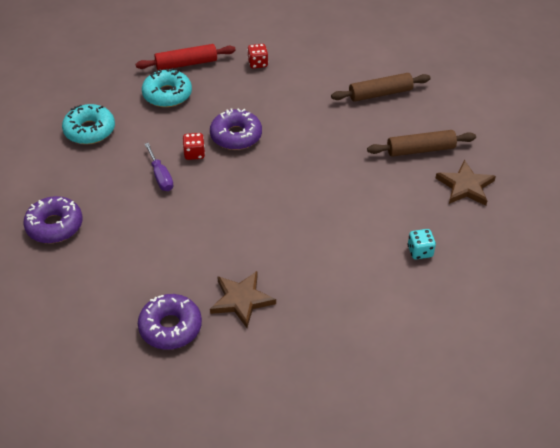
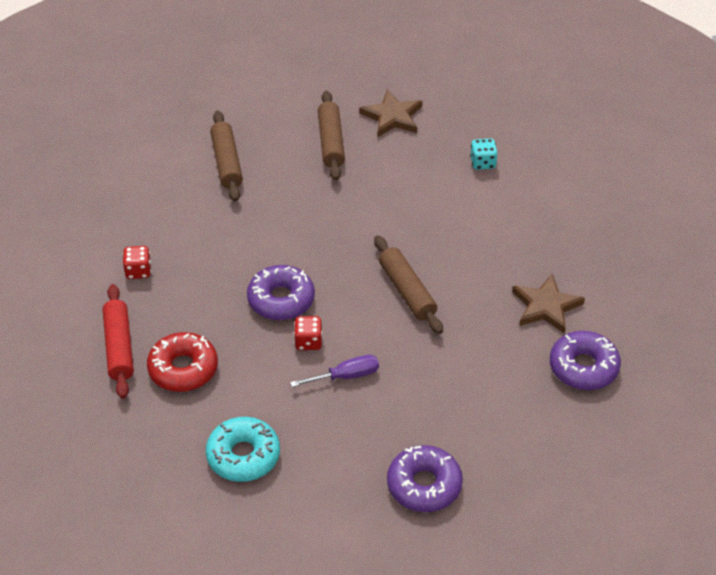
camera: 85 degrees left, 0 degrees up
(167, 94) = (183, 369): turquoise donut -> red donut
(251, 206) = (407, 291): none -> brown rolling pin

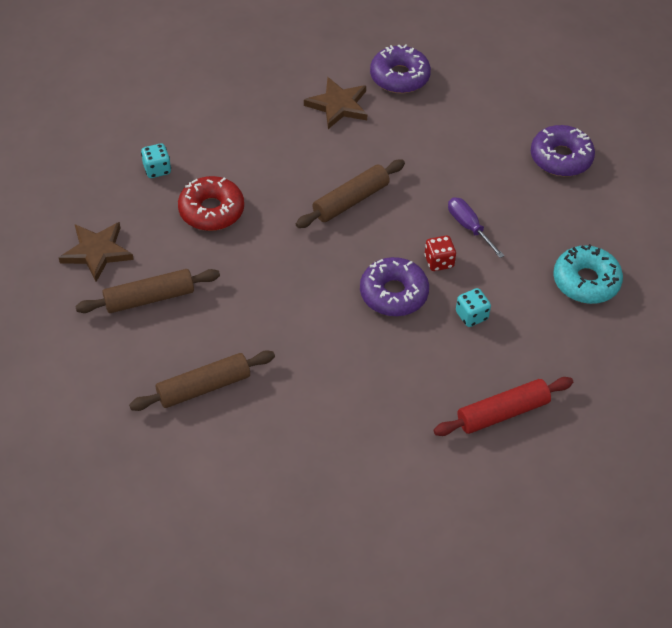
camera: 105 degrees left, 5 degrees up
(138, 271) = (394, 426): red dice -> none
(183, 369) = (508, 351): red donut -> red donut (211, 210)
(234, 351) = (471, 316): none -> turquoise dice

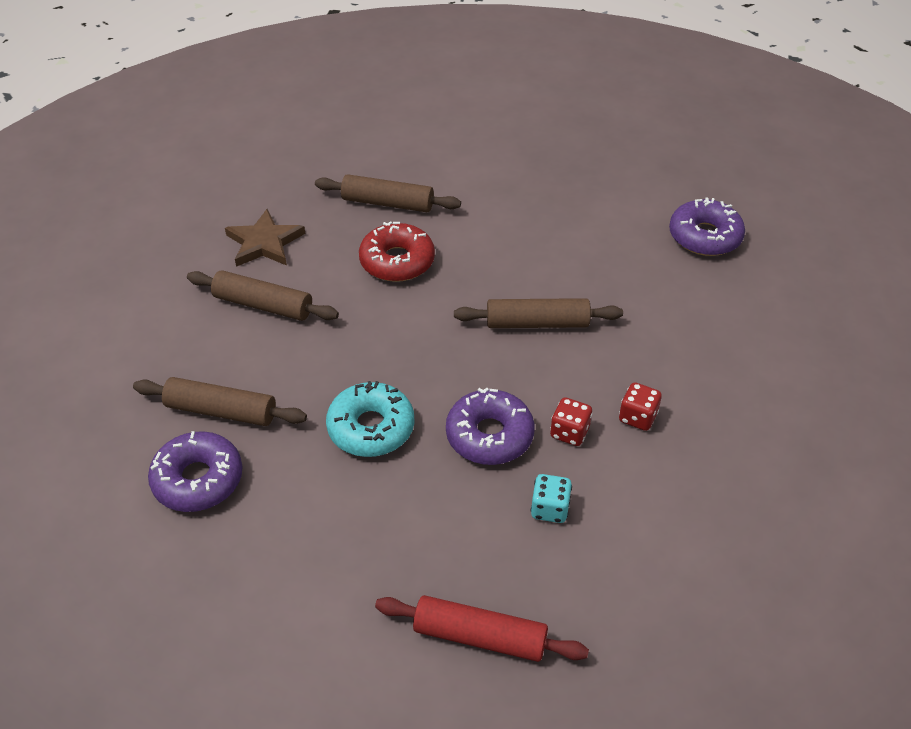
camera: 40 degrees right, 5 degrees down
(157, 169) = (388, 203): turquoise dice -> brown rolling pin
(338, 105) = (613, 232): brown star -> none
(469, 227) = (637, 417): purple screwdriver -> red dice
(561, 158) = (817, 405): purple donut -> purple donut (198, 480)
(586, 281) = (722, 555): turquoise donut -> turquoise donut (371, 428)

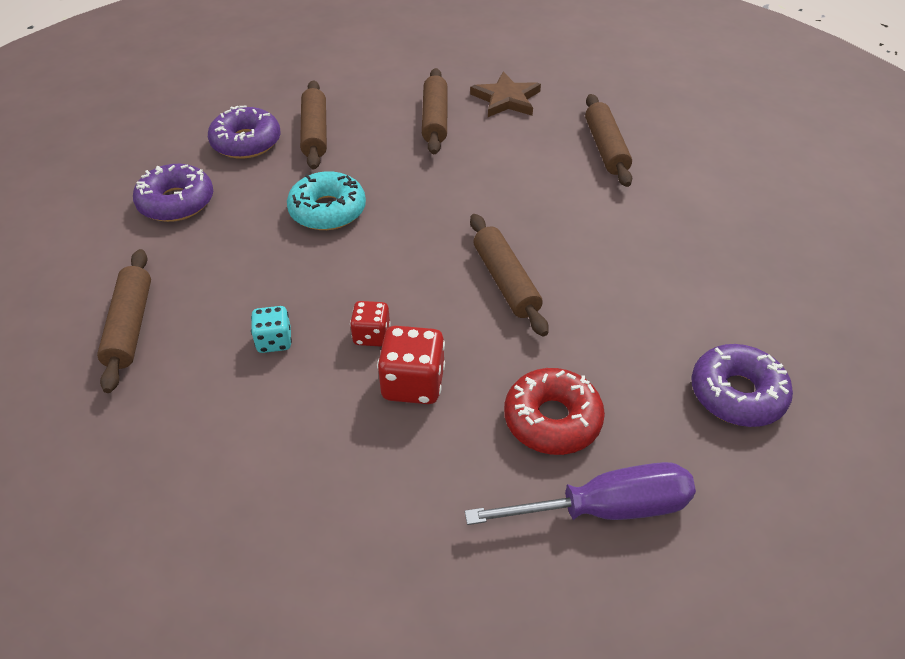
camera: 70 degrees right, 0 degrees up
(397, 261) = (532, 173): red donut -> red donut (552, 419)
(480, 636) = (130, 326): red rolling pin -> brown rolling pin
(489, 435) = (346, 282): purple donut -> purple donut (176, 202)
(637, 417) = (413, 384): red dice -> red dice, size x1.60
(789, 340) = (604, 509): none -> purple screwdriver

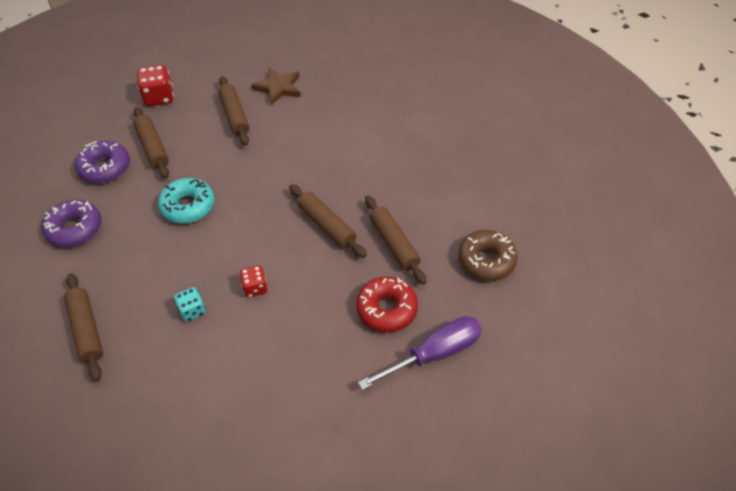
camera: 20 degrees left, 5 degrees up
(413, 384) = (294, 312): red dice -> red dice (159, 97)
(606, 148) = (358, 110): brown rolling pin -> brown rolling pin (394, 244)
(737, 394) = (486, 260): purple donut -> brown donut

